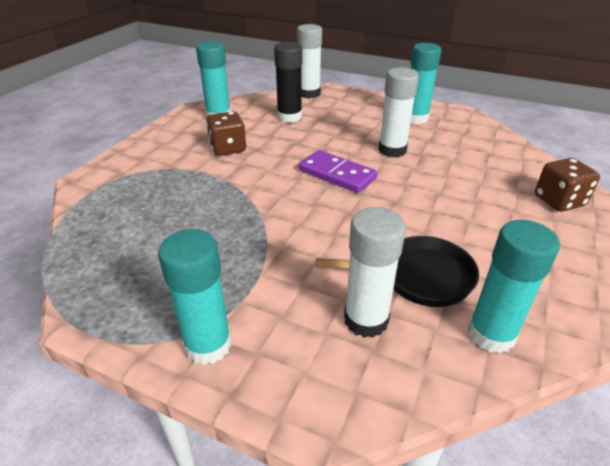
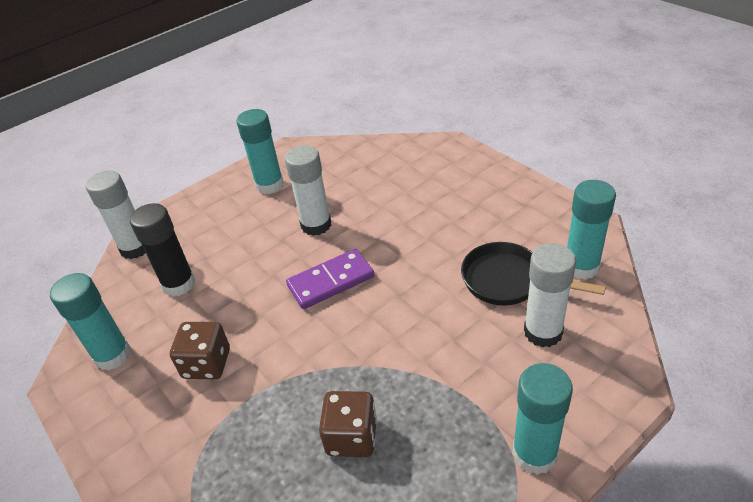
camera: 60 degrees left, 5 degrees up
(419, 277) = (508, 281): black pan -> black pan turned 90 degrees counterclockwise
(559, 201) = (457, 161): brown dice -> brown dice (351, 437)

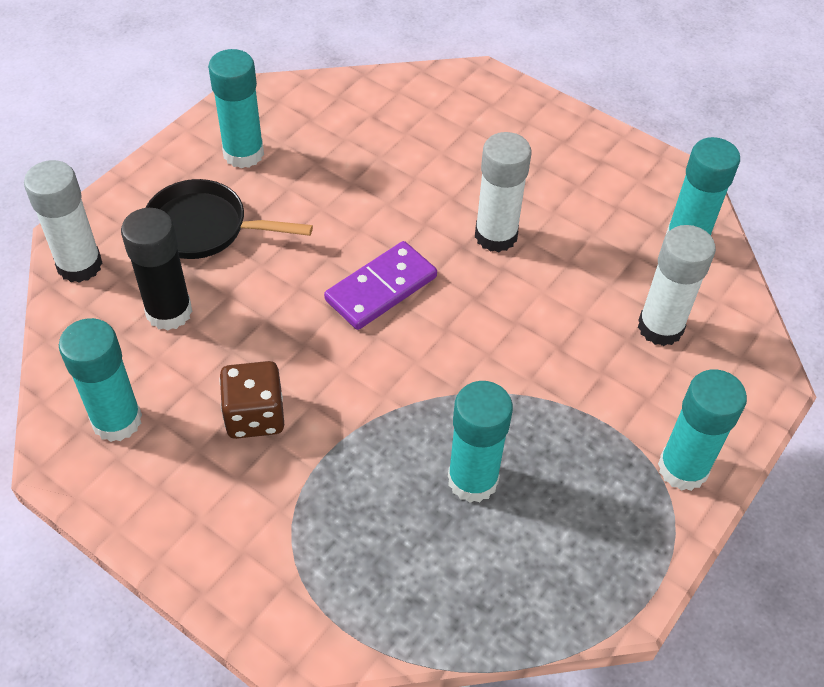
camera: 20 degrees left, 10 degrees up
(316, 225) = (333, 210): white glue stick -> white glue stick (496, 236)
(351, 437) = (472, 480): brown dice -> turquoise glue stick
(508, 281) = (605, 267): black pan -> black pan (204, 228)

